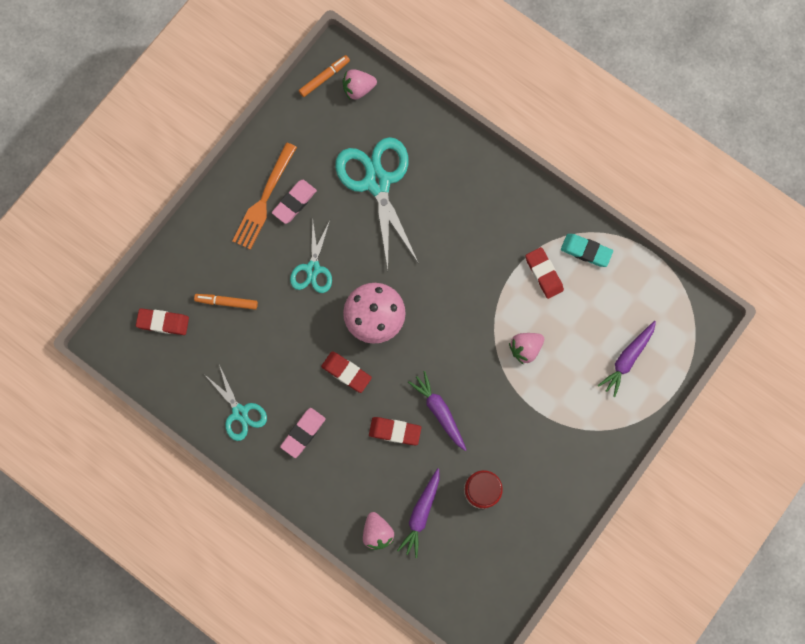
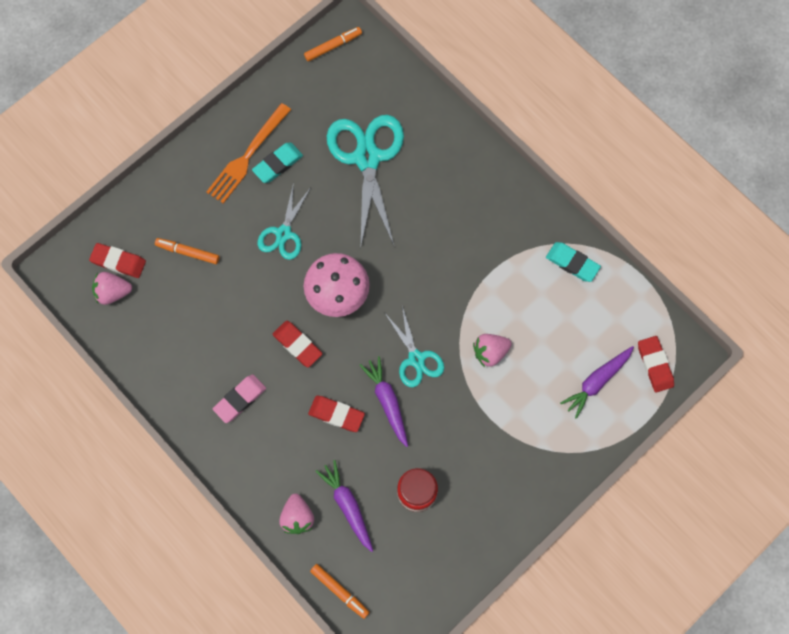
camera: 10 degrees right, 5 degrees down
(240, 412) = (178, 367): turquoise scissors -> turquoise scissors (416, 359)
(294, 202) = (278, 164): pink eraser -> turquoise eraser
(358, 89) = (365, 63): pink strawberry -> pink strawberry (113, 292)
(421, 514) = (347, 506): purple carrot -> purple carrot turned 120 degrees clockwise
(428, 592) = (340, 591): none -> orange marker
(544, 274) = (523, 279): red eraser -> red eraser (655, 365)

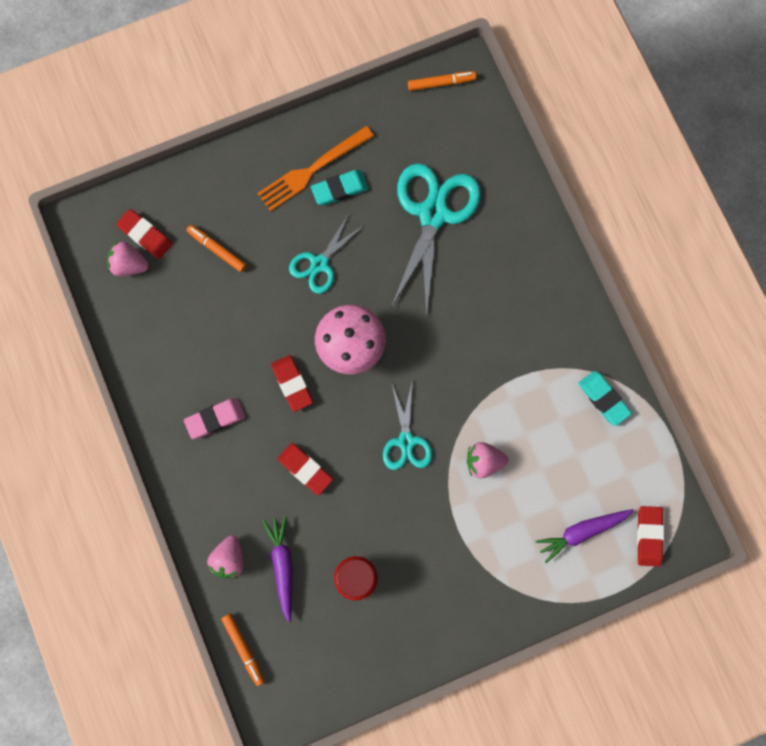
camera: 20 degrees right, 5 degrees up
(387, 401) = (360, 475): purple carrot -> none

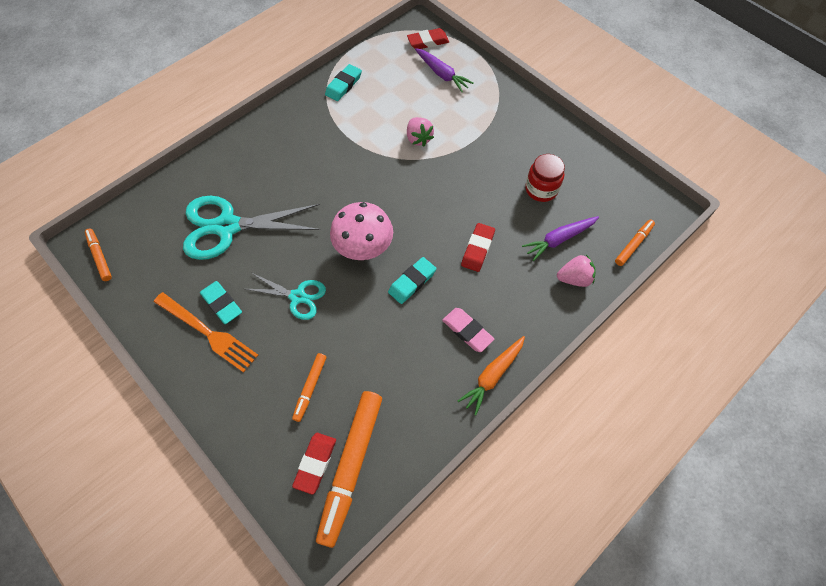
camera: 110 degrees left, 15 degrees down
(129, 265) = (351, 467): pink strawberry -> orange marker
(159, 424) = (492, 376): none -> orange carrot
(292, 384) = (412, 282): red eraser -> turquoise eraser
(406, 441) = (424, 189): turquoise scissors -> none

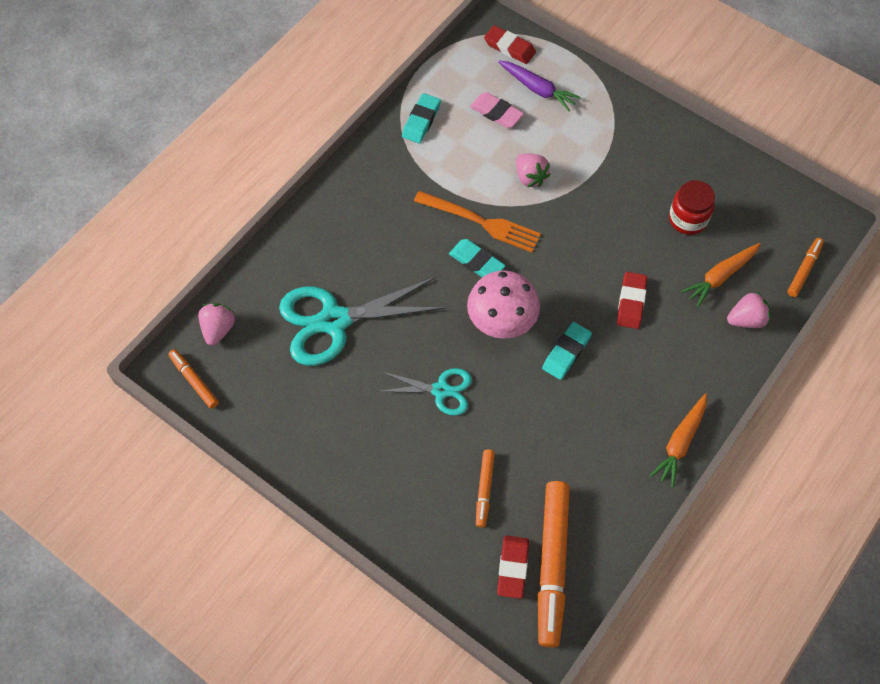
camera: 10 degrees left, 0 degrees up
(133, 219) = (218, 329): none -> pink strawberry
(209, 333) = (352, 448): orange fork -> orange fork (482, 222)
(221, 304) = (356, 413): turquoise eraser -> turquoise eraser (476, 262)
(428, 41) = (509, 47): red eraser -> red eraser turned 60 degrees clockwise
(467, 331) = (641, 398): pink eraser -> pink eraser (496, 113)
(559, 239) = (720, 277): purple carrot -> orange carrot

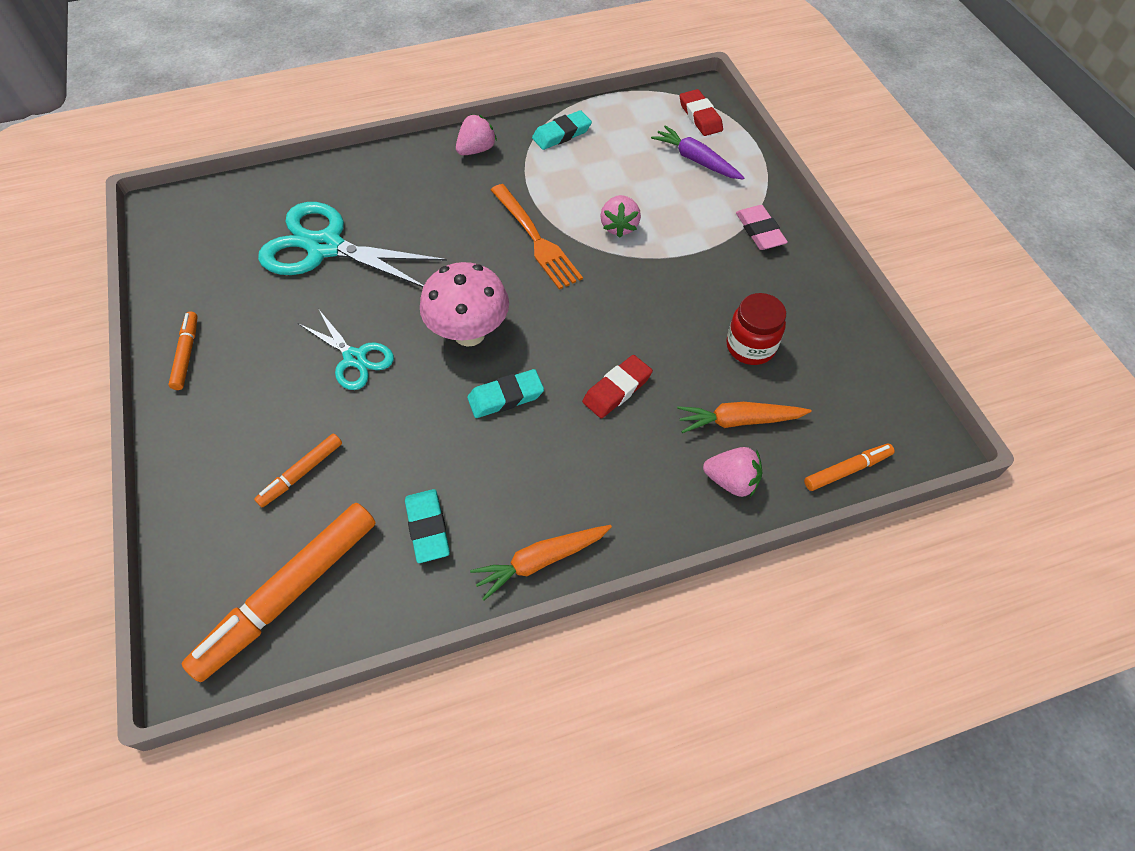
camera: 35 degrees right, 5 degrees down
(194, 381) = (168, 228): orange marker -> orange marker (187, 354)
(218, 329) = (229, 201): pink strawberry -> pink strawberry (476, 150)
(476, 262) = (498, 269): turquoise eraser -> turquoise eraser (427, 528)
(496, 113) = (637, 160): pink eraser -> pink eraser (759, 231)
(512, 568) = (250, 568): red eraser -> none
(537, 89) = (696, 160): purple carrot -> purple carrot turned 150 degrees clockwise

